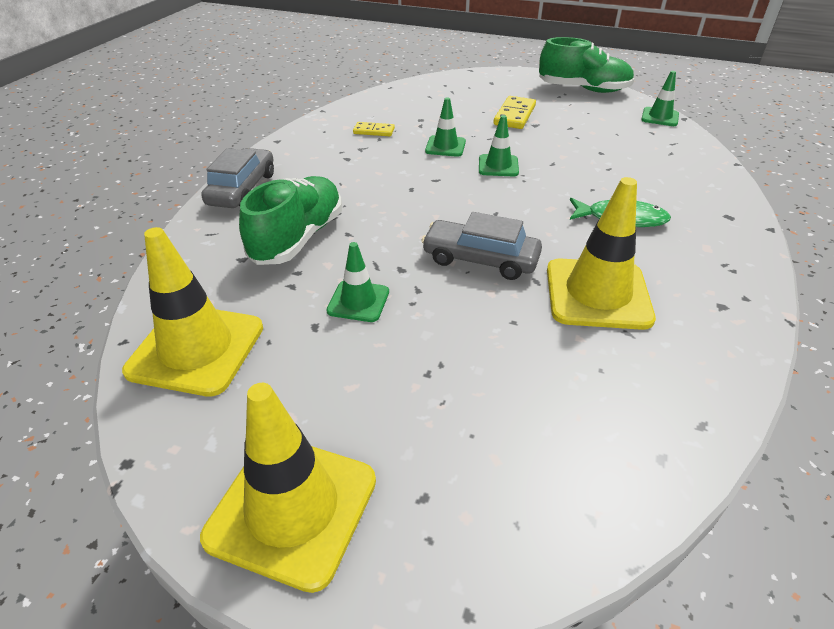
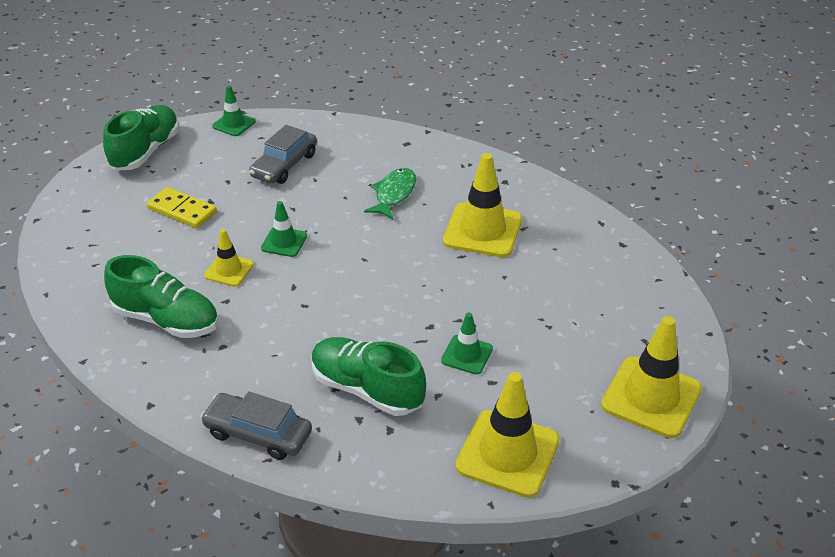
camera: 80 degrees left, 0 degrees up
(374, 131) = (166, 320): yellow domino -> green shoe
(445, 146) = (229, 270): green traffic cone -> yellow traffic cone
(480, 259) = (428, 279): grey car -> grey car (284, 165)

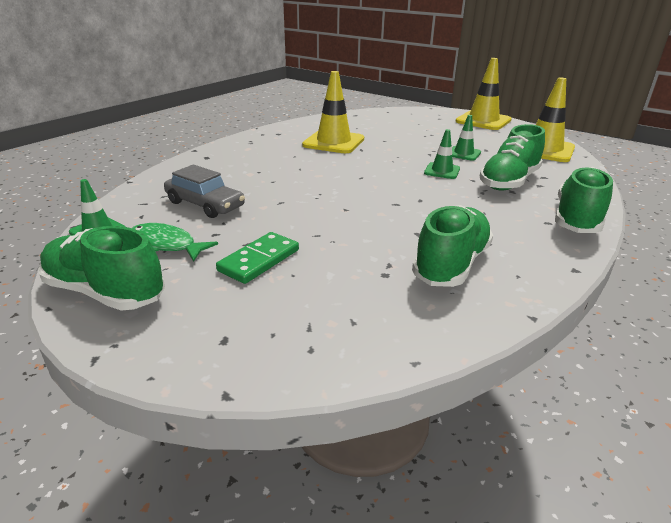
camera: 85 degrees left, 10 degrees down
(182, 210) = (259, 260): yellow domino -> green domino
(229, 270) = (371, 232): yellow traffic cone -> none
(258, 433) = (577, 219): grey car -> green shoe
(284, 242) = (332, 206): green traffic cone -> green traffic cone (442, 171)
(394, 194) = (277, 164): green fish -> green fish (166, 245)

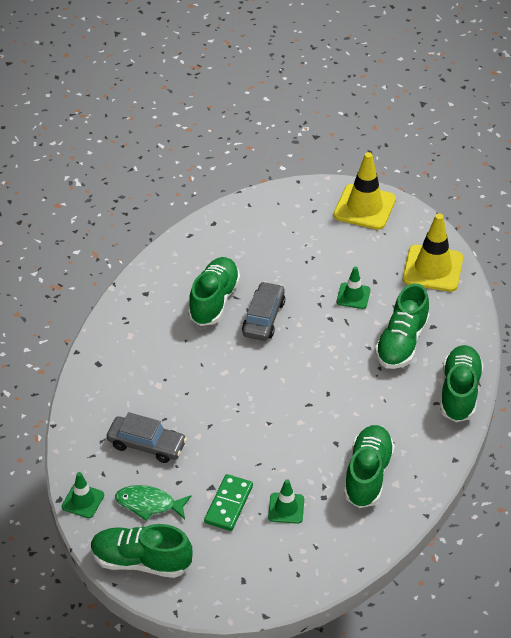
camera: 15 degrees left, 15 degrees up
(333, 142) = (214, 301): yellow traffic cone -> green shoe
(373, 154) = (263, 318): none -> grey car
(442, 171) = (338, 337): green traffic cone -> green traffic cone (286, 508)

